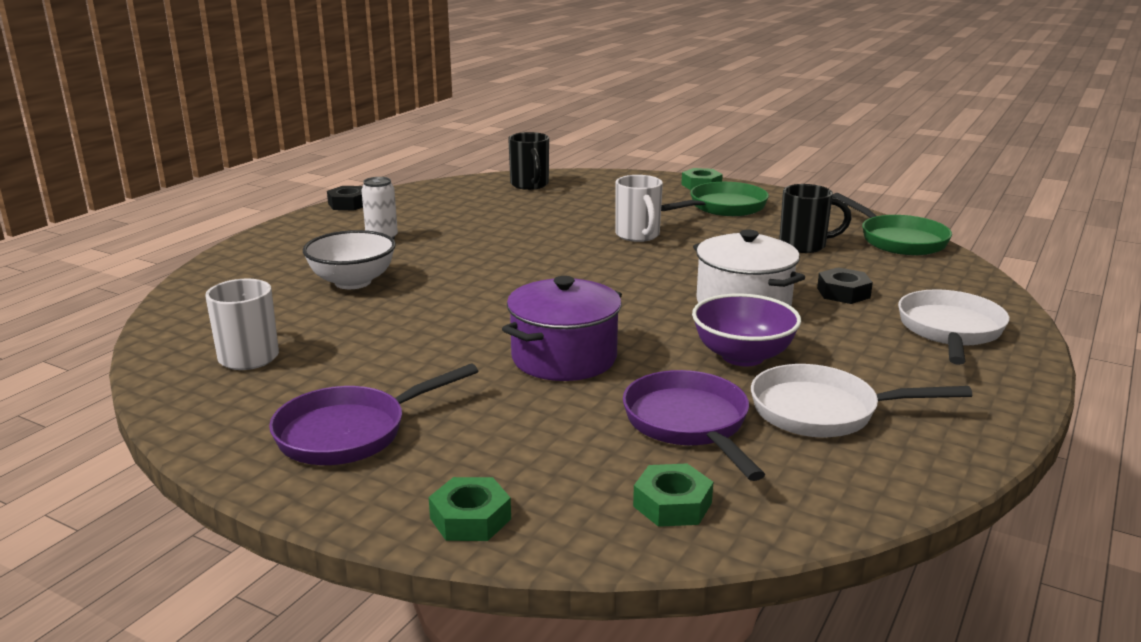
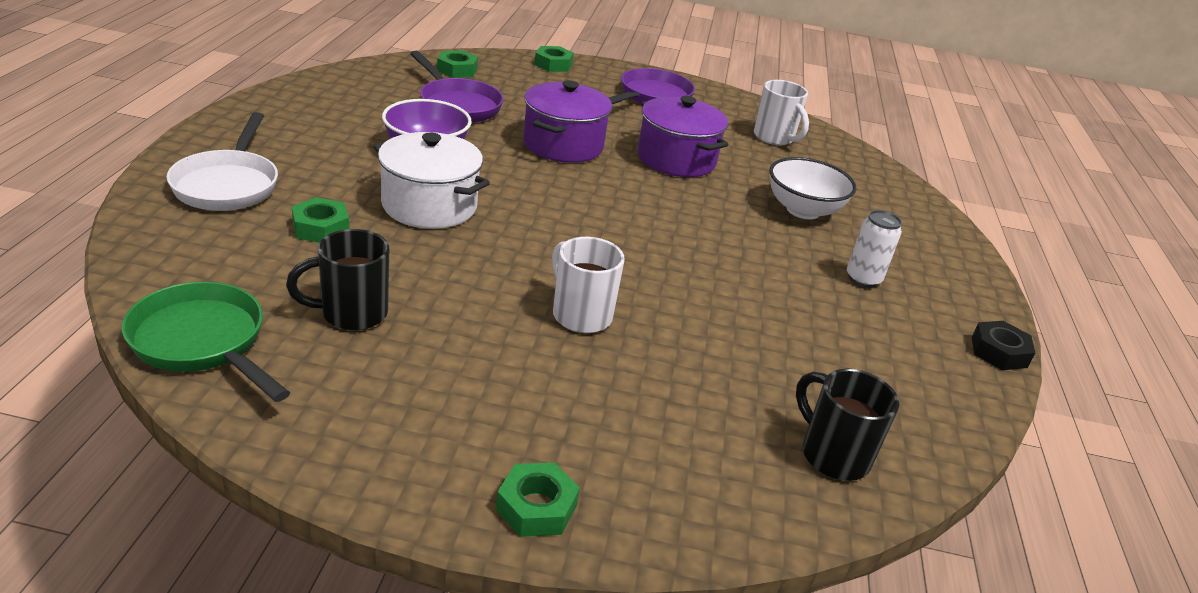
camera: 155 degrees right, 10 degrees up
(430, 335) = (676, 159): none -> purple pot
(723, 207) = (479, 414): green pan -> none
(823, 411) = (367, 114): white pan -> none
(843, 293) = (321, 228): black nut -> green nut

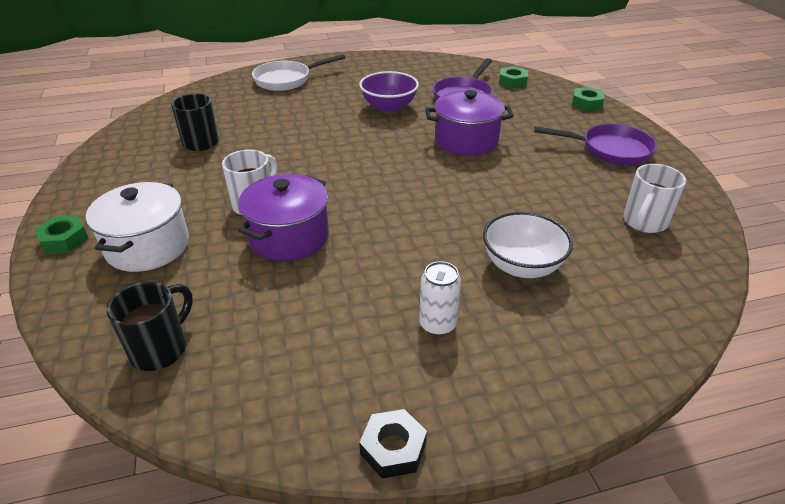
camera: 70 degrees right, 5 degrees up
(203, 343) = (151, 121): green pan -> none
(321, 228) = (271, 110): green nut -> none
(429, 205) = (327, 127): white pot -> white pot (148, 246)
(676, 159) = (517, 186): purple pot -> purple pot (289, 237)

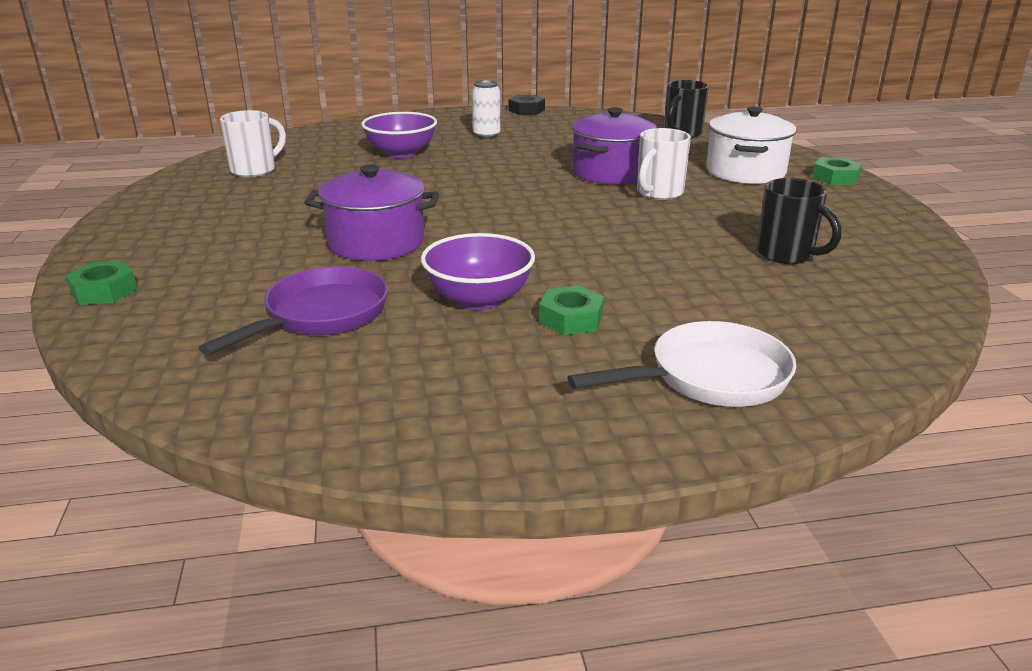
camera: 175 degrees left, 10 degrees down
(512, 82) = (181, 347): green nut -> green nut (571, 319)
(522, 266) = (401, 153): white bowl -> purple bowl
(610, 150) = (185, 225): purple pan -> none

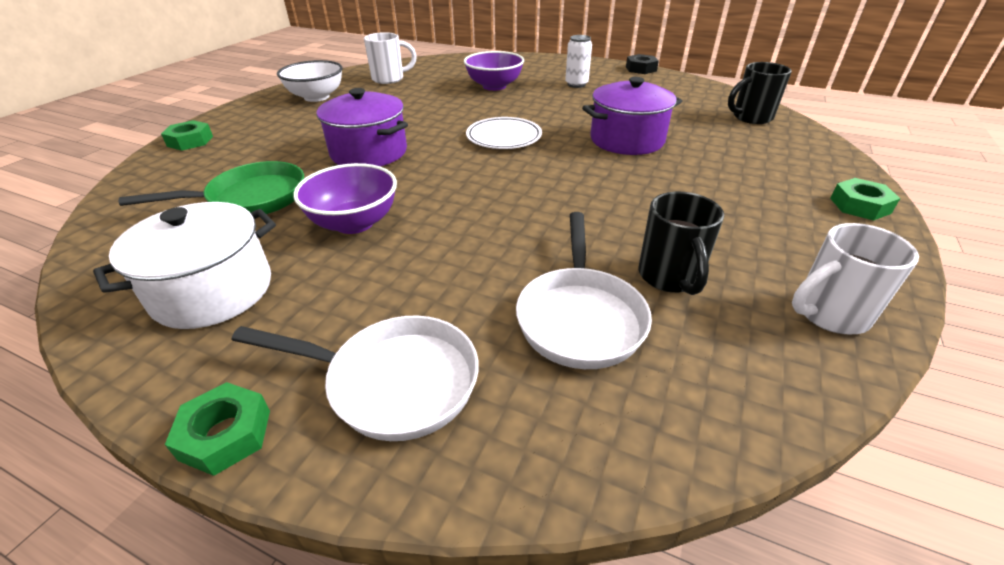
camera: 35 degrees right, 10 degrees up
(191, 207) = (316, 97): none -> white bowl
(320, 316) = (250, 198): purple pan -> green pan
(495, 195) = (504, 137): none -> white plate
(571, 319) = (385, 267): green nut -> green nut (225, 434)
(658, 193) = (639, 171): white mug -> white mug (829, 314)
(745, 172) = (761, 172): white pot -> white pot (213, 291)
(767, 296) = (580, 317): none -> white pan

